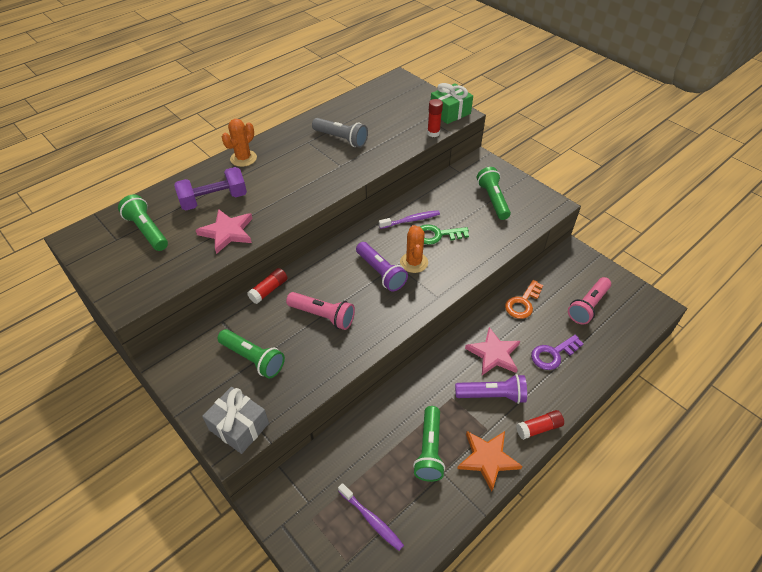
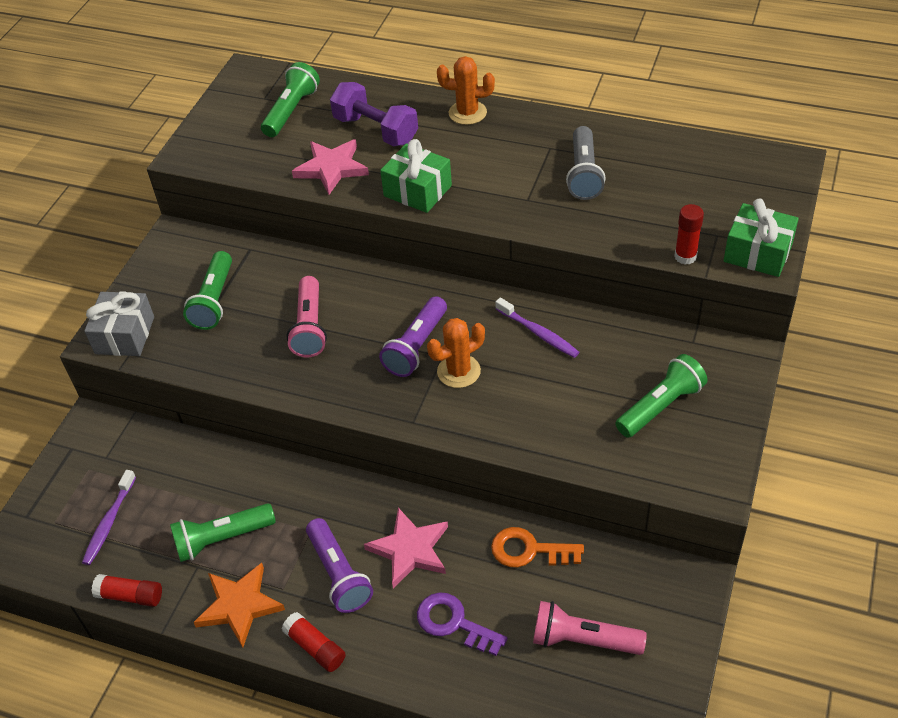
camera: 65 degrees right, 0 degrees up
(269, 290) = (318, 261): red glue stick -> red glue stick (130, 596)
(289, 203) = (417, 191): none -> green gift
(437, 235) = (530, 373): green key -> none

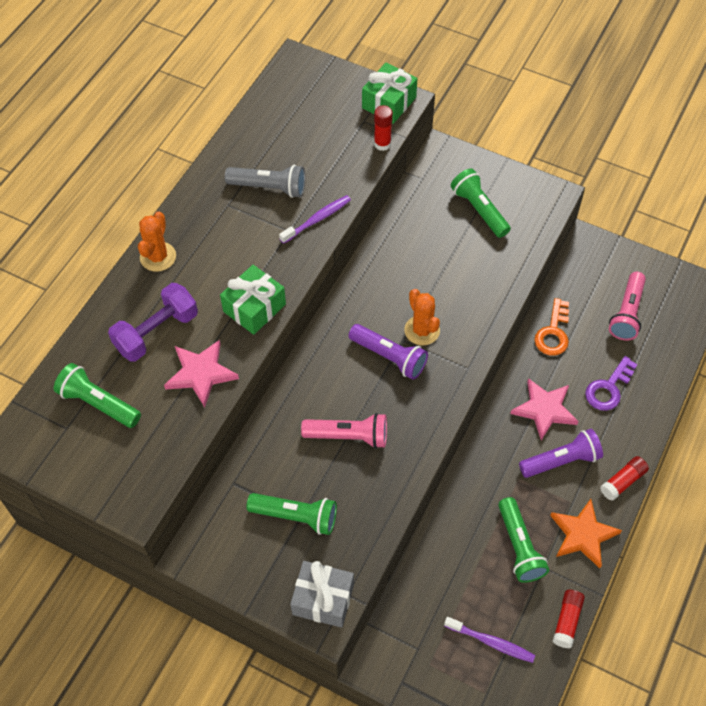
camera: 85 degrees left, 10 degrees up
(538, 333) = (392, 271): purple toothbrush -> purple toothbrush (317, 219)

